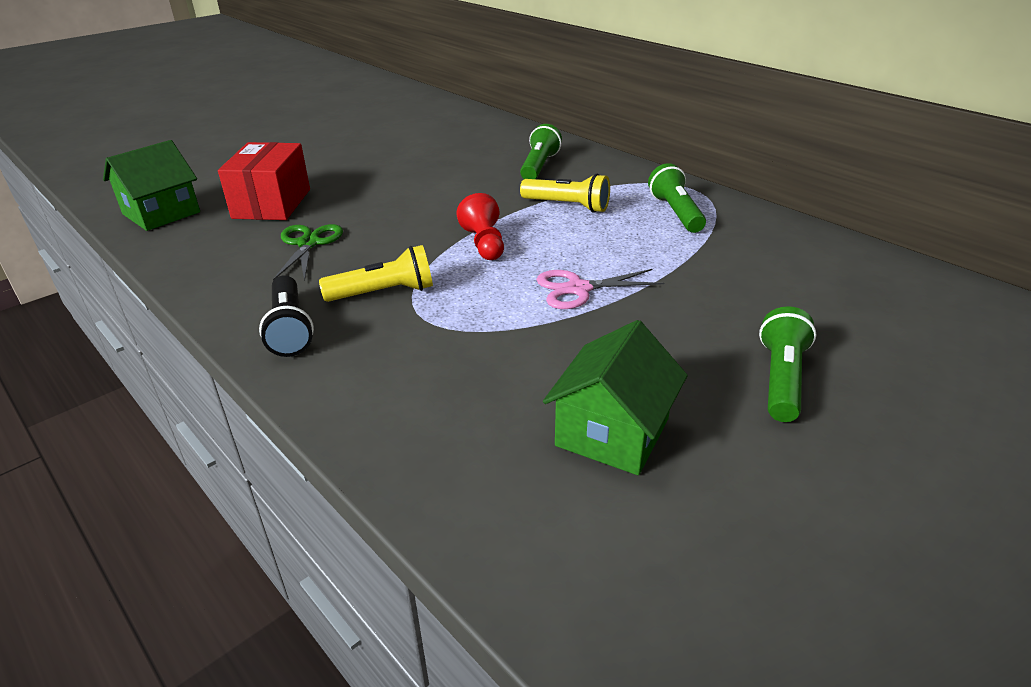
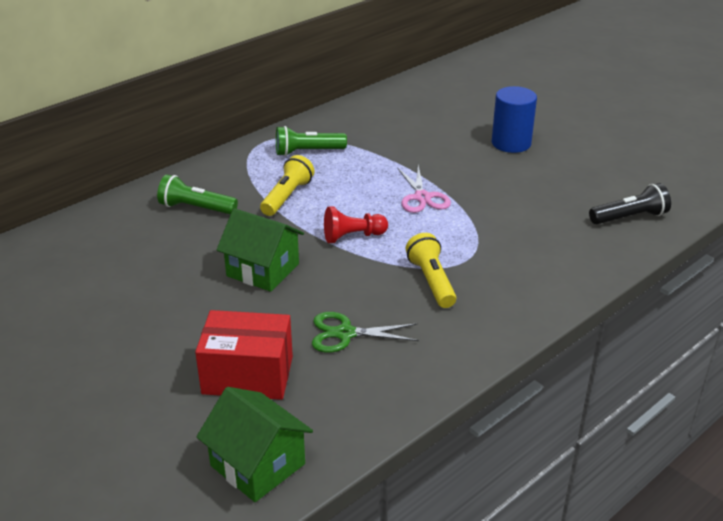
camera: 90 degrees left, 0 degrees up
(290, 329) = (487, 322): black flashlight -> black flashlight (629, 217)
(612, 432) = (567, 194): green house -> green house (262, 270)
(780, 379) = (511, 143): green flashlight -> blue cylinder

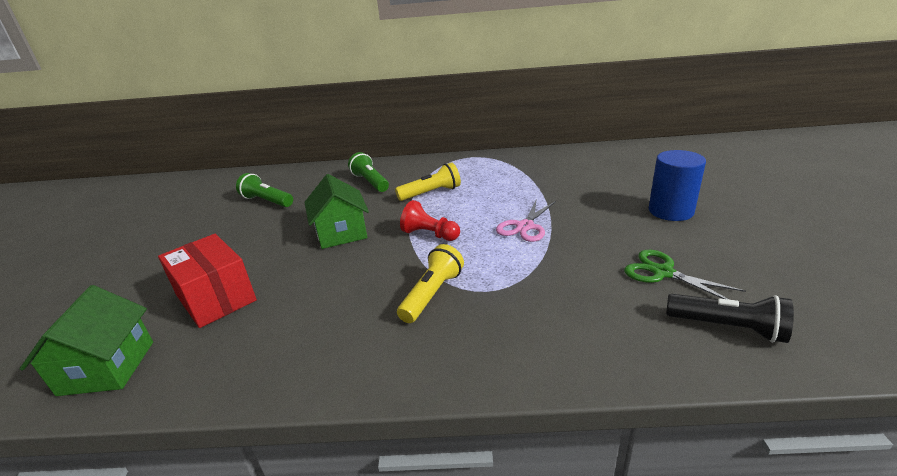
camera: 45 degrees right, 5 degrees down
(307, 152) = (489, 170): green flashlight -> green flashlight (267, 201)
(345, 333) = (311, 302): green scissors -> green scissors (663, 272)

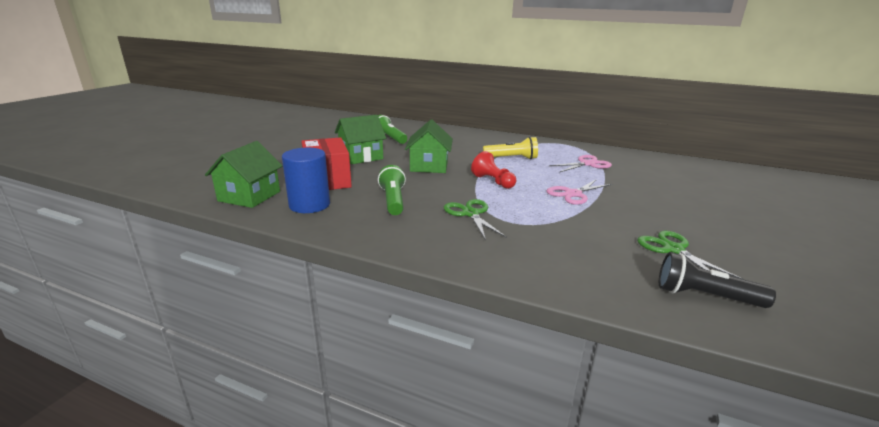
camera: 20 degrees right, 5 degrees down
(243, 243) = (361, 156): none -> green house
(370, 182) = (469, 142): green flashlight -> green flashlight (393, 200)
(432, 294) = (470, 214): yellow flashlight -> green scissors
(514, 179) = (587, 164): none -> pink scissors
(670, 211) = (717, 214): blue cylinder -> blue cylinder (309, 205)
(728, 327) = (704, 296): black flashlight -> black flashlight turned 150 degrees clockwise

